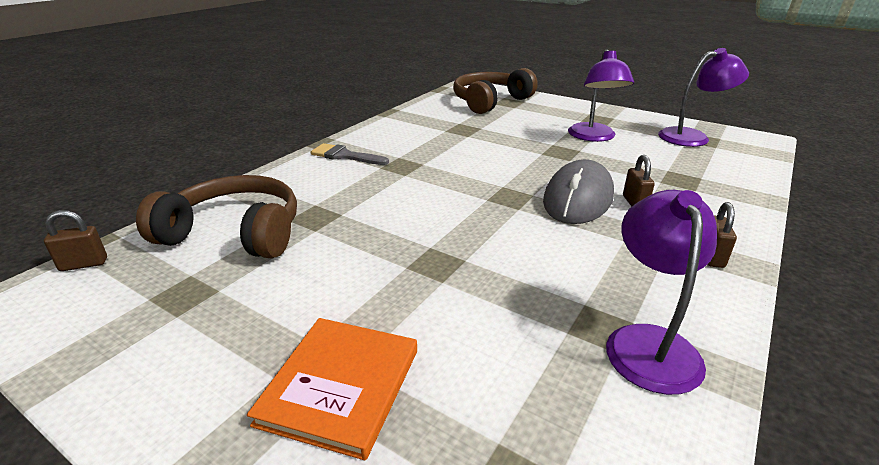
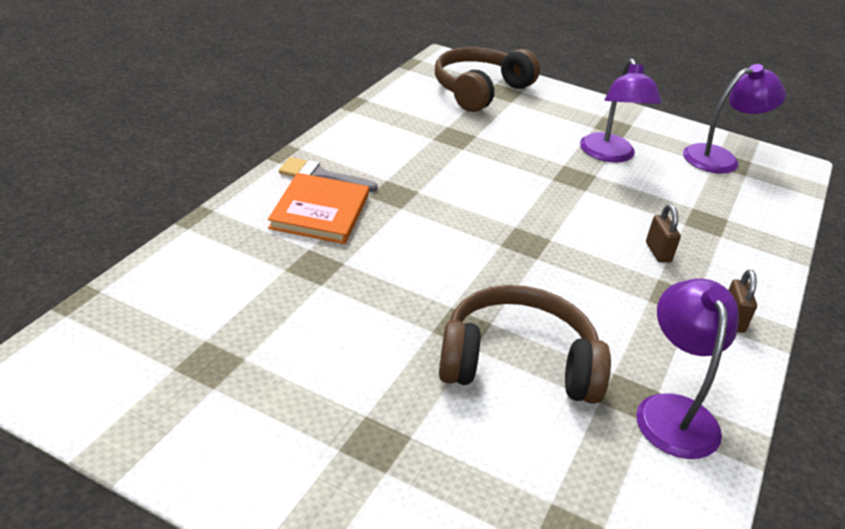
camera: 10 degrees left, 5 degrees up
(84, 264) = (78, 327): brown padlock -> none
(235, 233) = (232, 287): brown headphones -> brown headphones (518, 363)
(340, 386) = (403, 457): orange book -> orange book (320, 212)
(578, 199) = (598, 246): grey mouse -> none

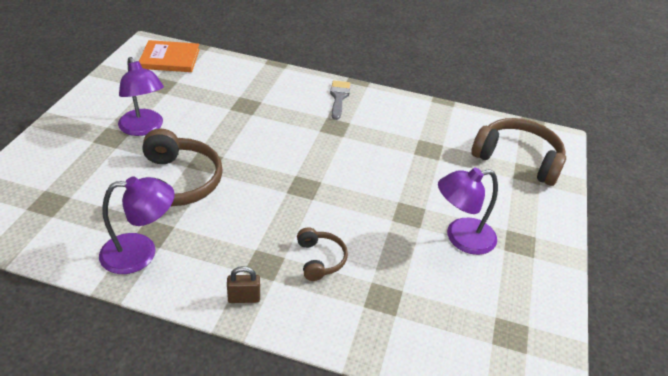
camera: 80 degrees right, 5 degrees up
(320, 212) = (299, 101): orange book -> orange book (170, 59)
(658, 252) = (320, 259): brown padlock -> brown headphones
(720, 158) = (513, 324): purple lamp -> purple lamp (144, 128)

